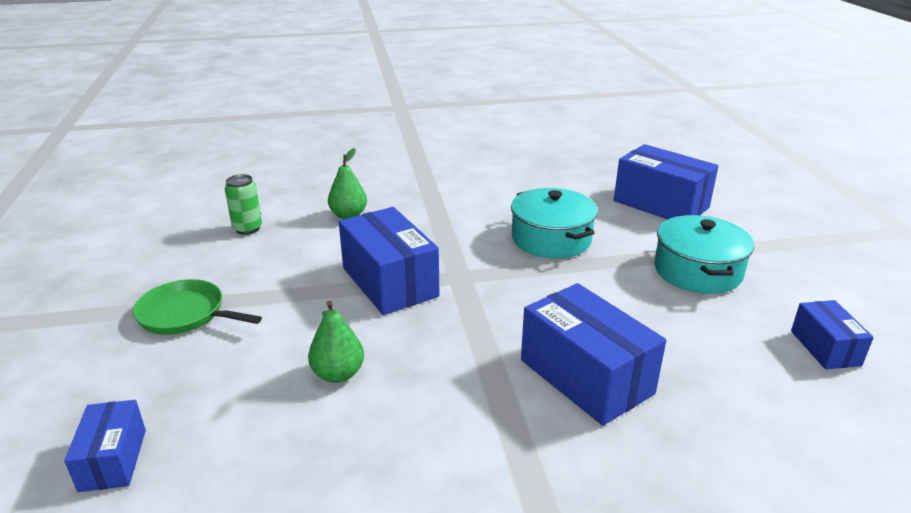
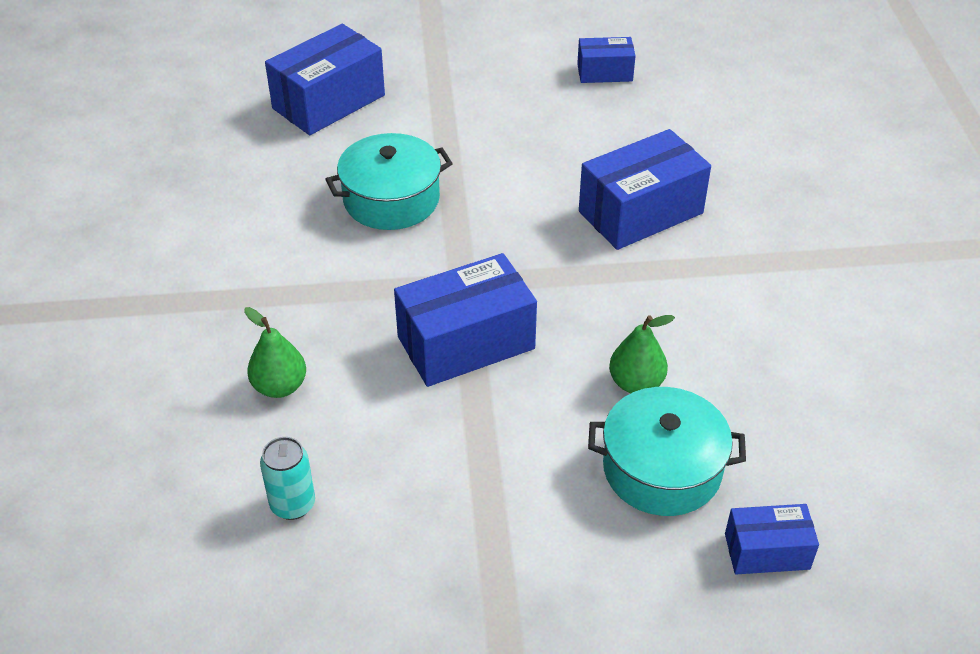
camera: 85 degrees left, 15 degrees up
(185, 314) = (516, 540): green pan -> none
(247, 229) = (293, 504): green can -> turquoise can
(697, 271) = (477, 110): turquoise pot -> turquoise pot (662, 469)

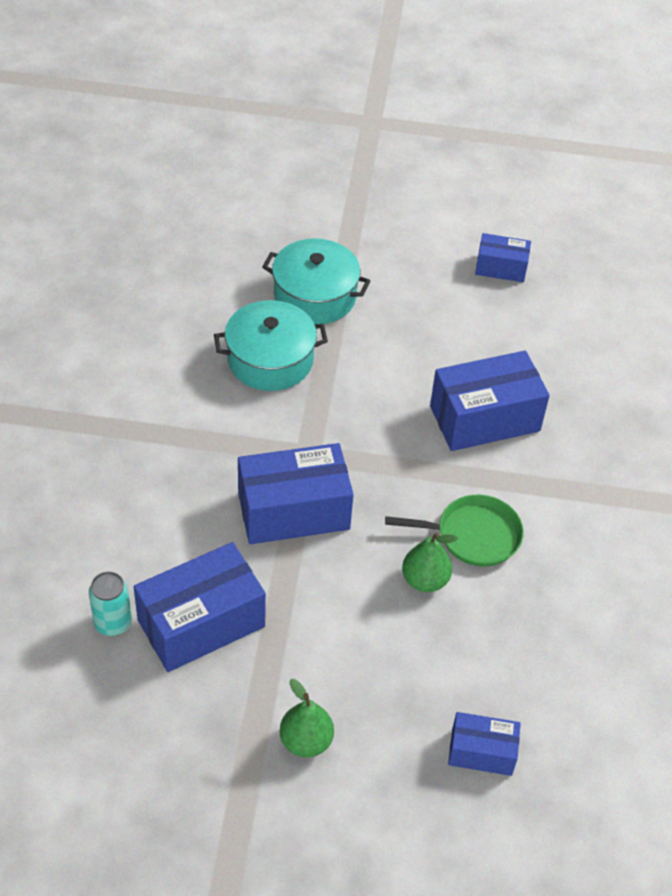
camera: 10 degrees right, 5 degrees up
(280, 386) = (129, 517): green pear -> green pear (306, 741)
(329, 102) = (243, 249): blue box -> blue box (201, 623)
(662, 469) = (420, 661): turquoise pot -> turquoise pot (315, 296)
(672, 327) = (473, 535): none -> green pan

